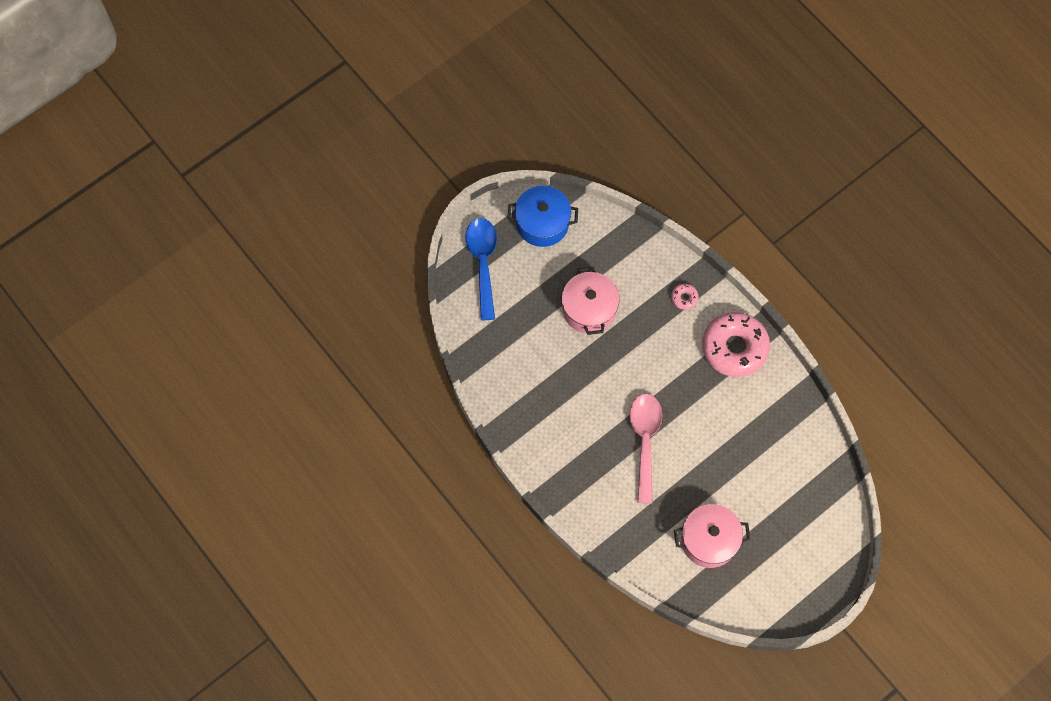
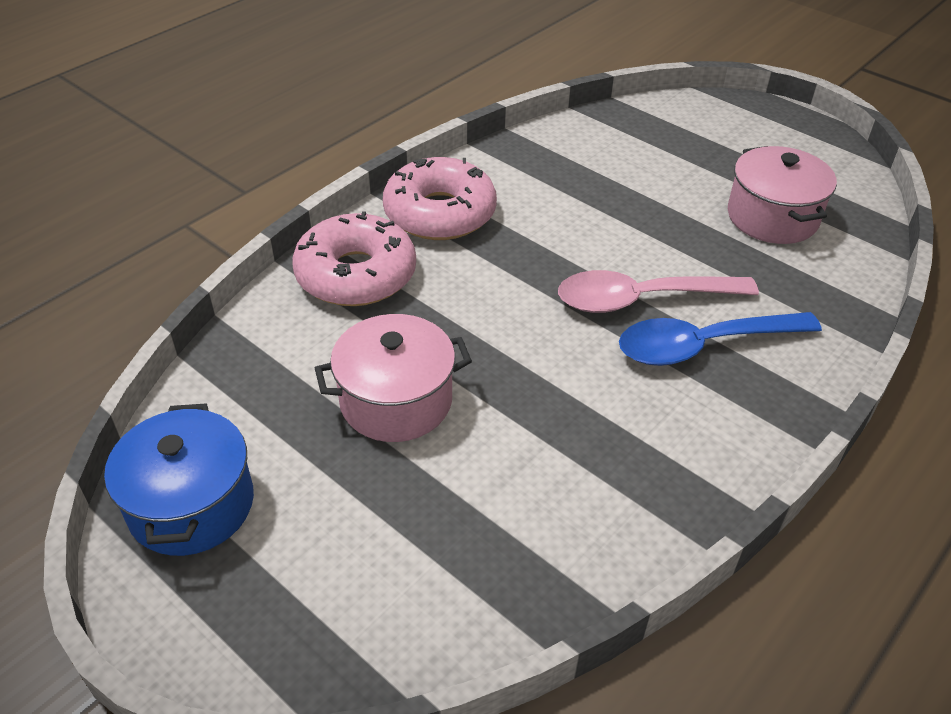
camera: 100 degrees left, 25 degrees down
(483, 263) = (297, 615): blue spoon -> blue spoon (703, 345)
(684, 298) = (356, 274): pink donut -> pink donut, size x2.43

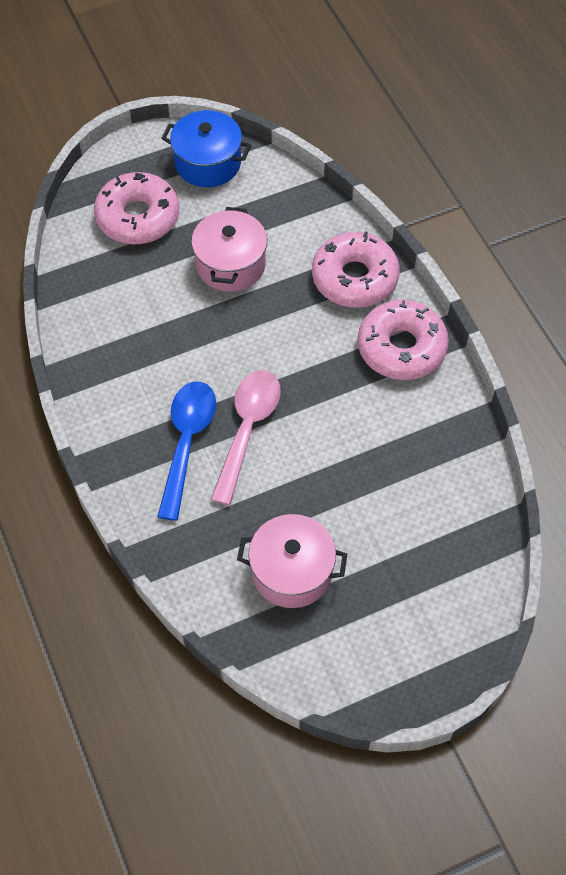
camera: 115 degrees right, 15 degrees up
(354, 557) = (138, 217): none -> pink donut

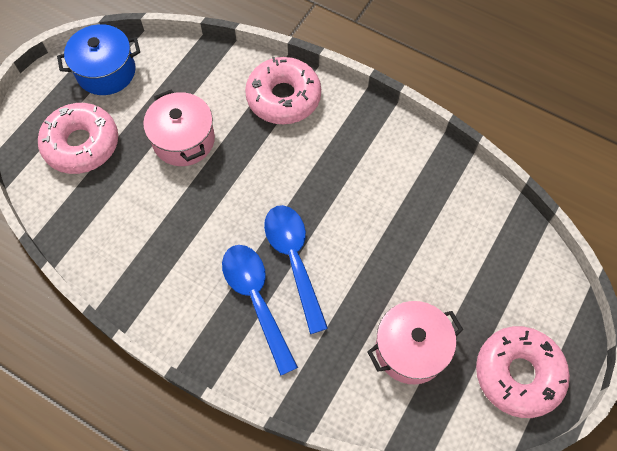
camera: 35 degrees left, 5 degrees up
(247, 429) = (294, 260): pink spoon -> blue spoon
(401, 348) = (356, 129): pink donut -> pink donut (518, 374)

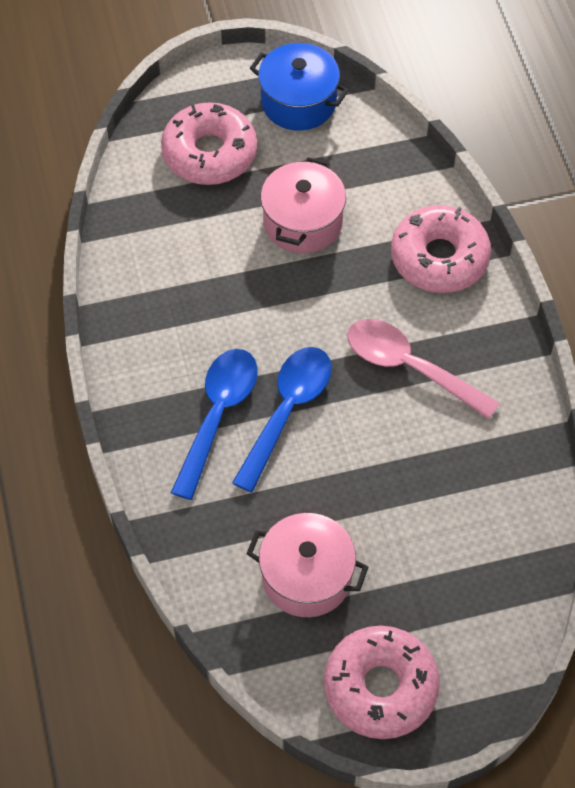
camera: 45 degrees right, 5 degrees down
(334, 173) = (409, 367): none -> pink spoon

